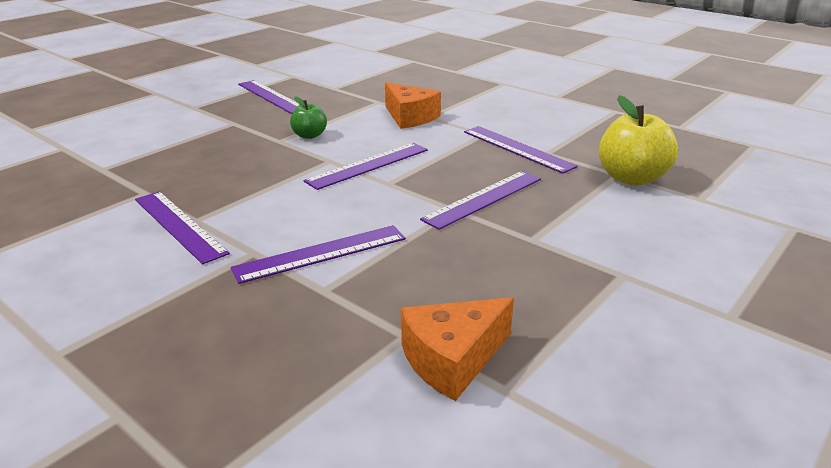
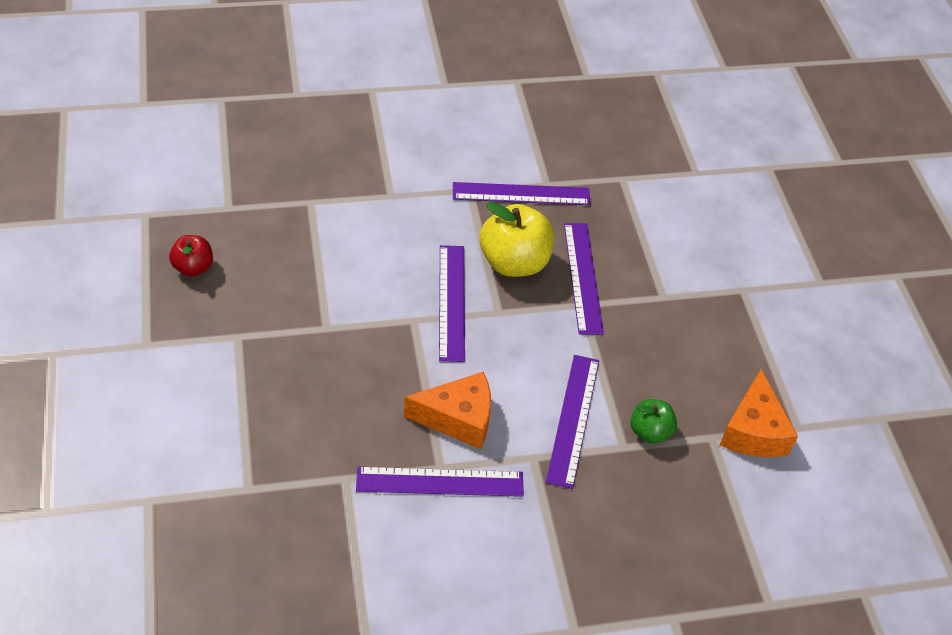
camera: 55 degrees left, 20 degrees up
(271, 96) = (193, 267): purple ruler -> red apple
(309, 135) = (340, 300): green apple -> green apple (650, 432)
(410, 117) = (377, 208): orange cheese -> orange cheese (458, 418)
(631, 178) = (635, 177): yellow apple -> yellow apple (514, 263)

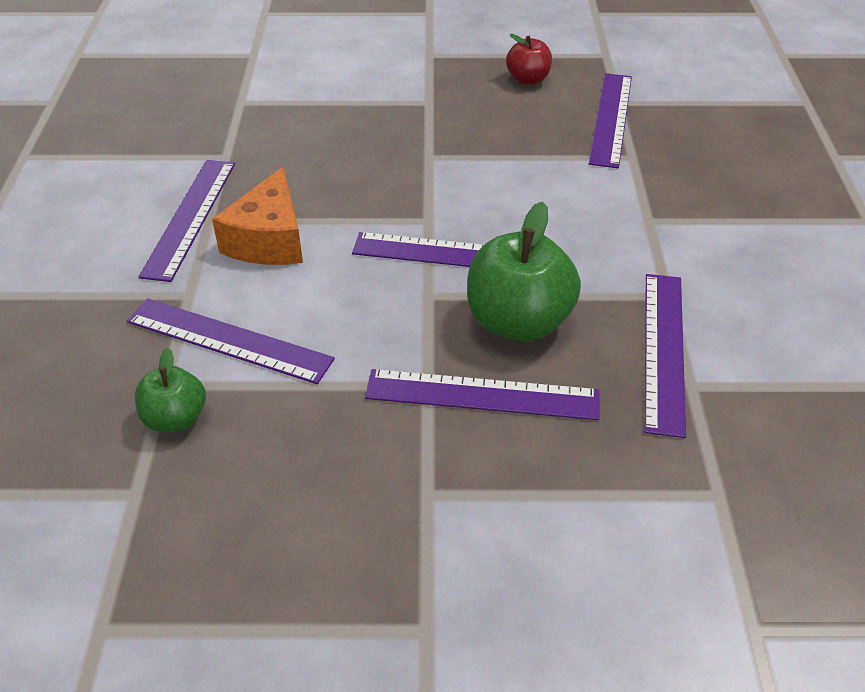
camera: 105 degrees right, 5 degrees down
(256, 213) = (611, 118): none -> purple ruler
(514, 263) = (518, 322): yellow apple -> green apple
(753, 431) = (120, 555): orange cheese -> none

